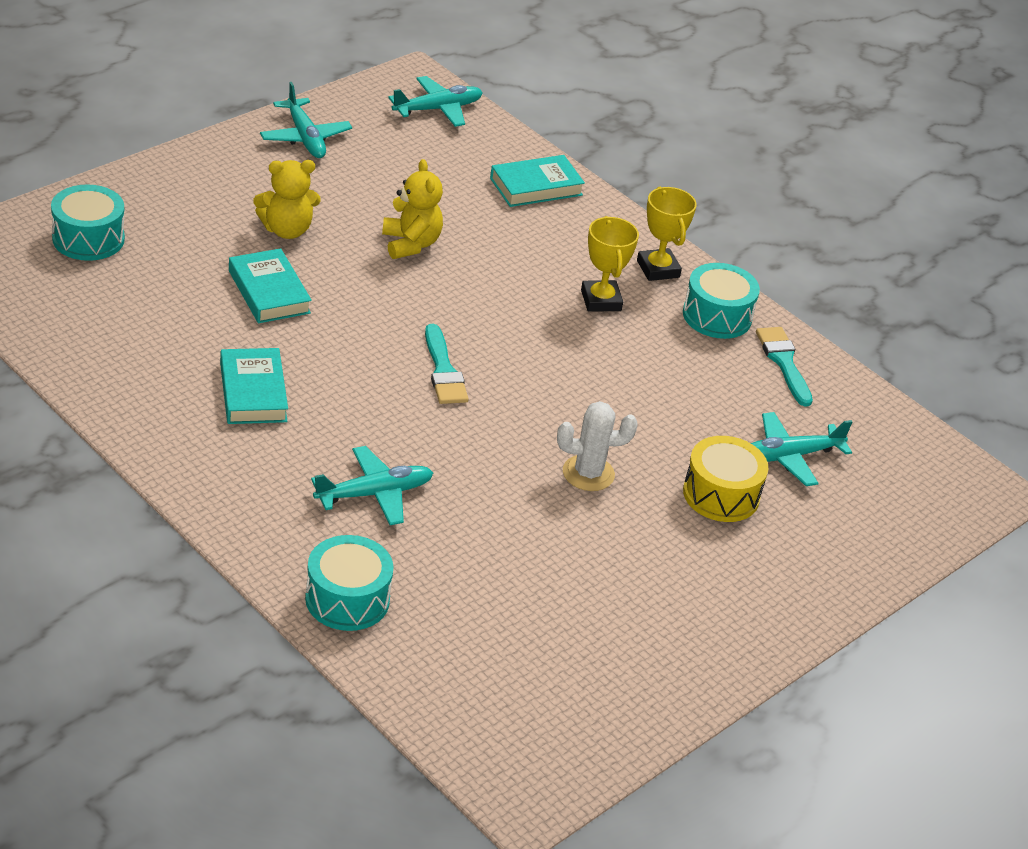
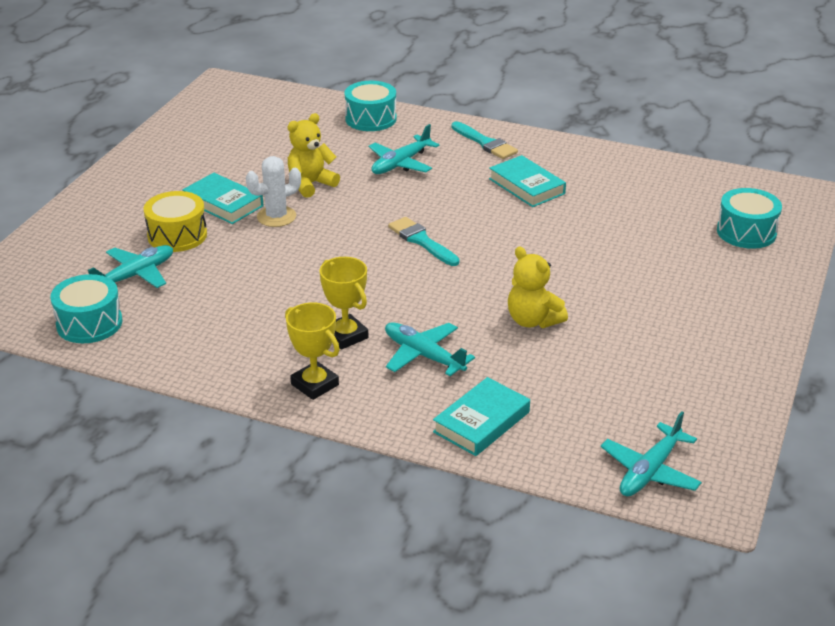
camera: 160 degrees right, 5 degrees down
(269, 292) = (589, 245): turquoise book -> turquoise book (223, 203)
(286, 230) = (632, 293): yellow teddy bear -> yellow teddy bear (310, 184)
(305, 137) = (720, 380): turquoise plane -> turquoise plane (424, 355)
(717, 316) = (239, 362): turquoise drum -> turquoise drum (89, 323)
(784, 362) = (163, 344): turquoise brush -> turquoise brush (485, 143)

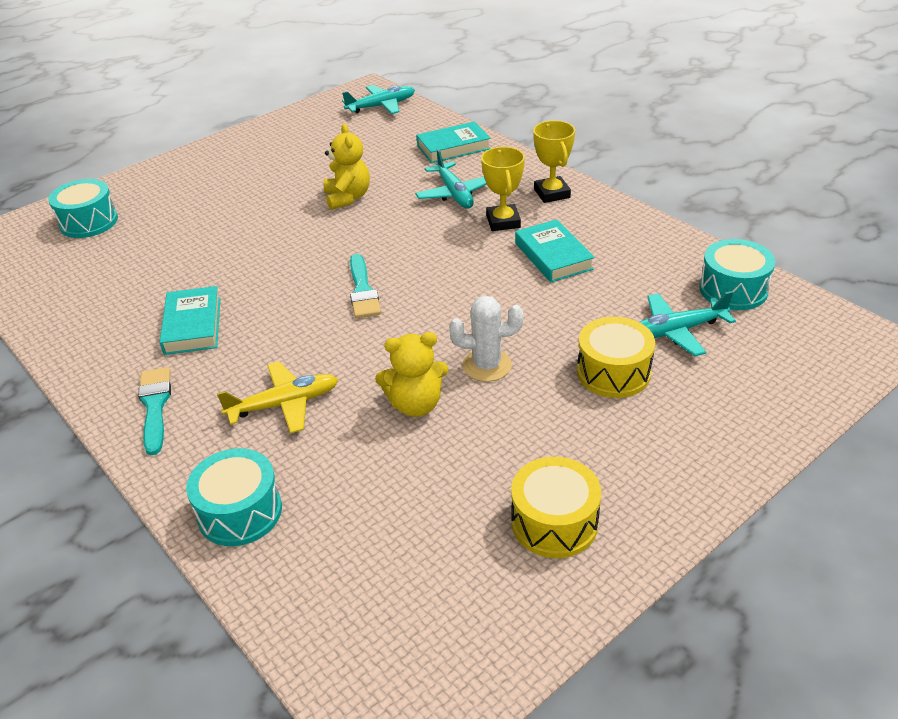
camera: 150 degrees left, 5 degrees up
(184, 156) = (554, 522): none -> yellow drum
(223, 203) = (538, 406): turquoise book -> turquoise book (553, 256)
(401, 163) = (284, 404): turquoise plane -> yellow plane

